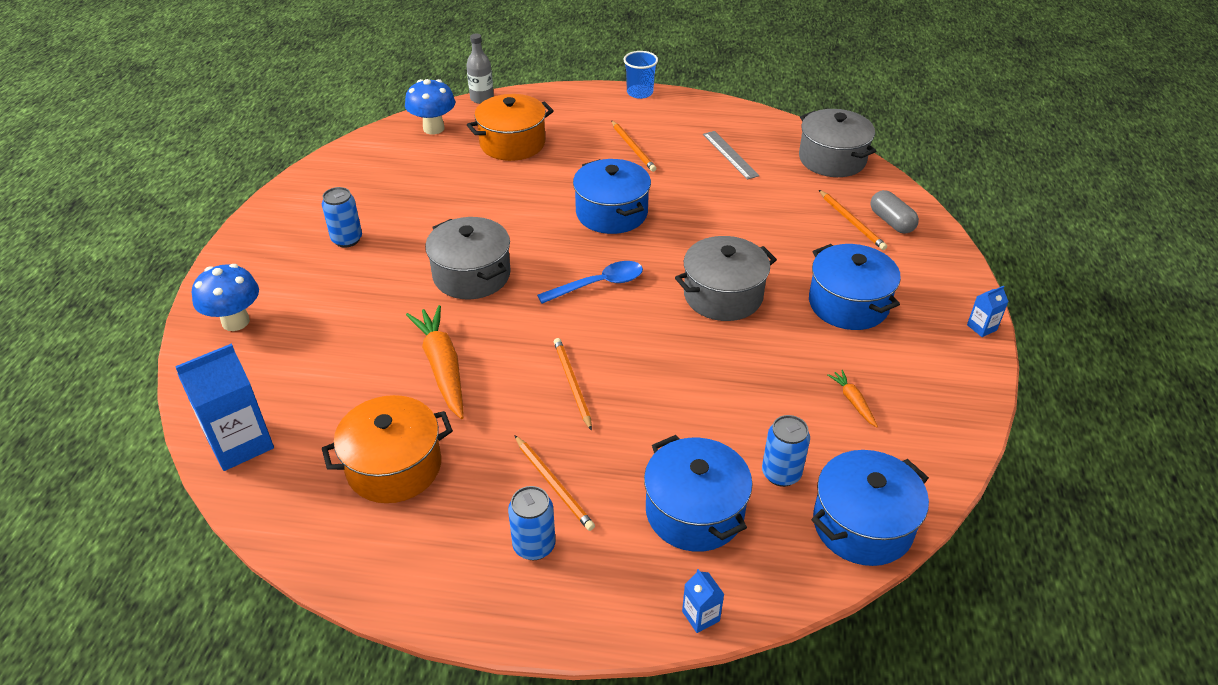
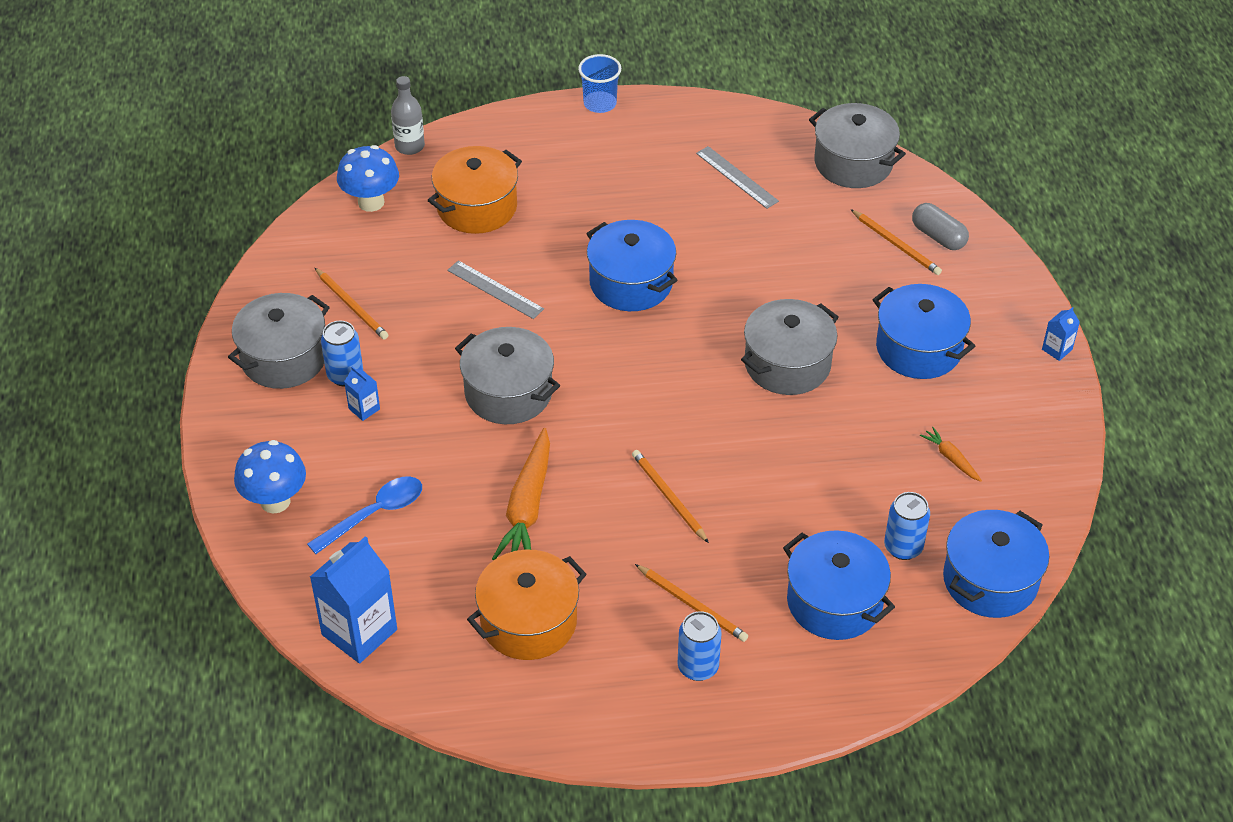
camera: 15 degrees left, 5 degrees up
(307, 219) = (284, 358): none -> grey pot
(442, 367) = (527, 507): orange carrot -> orange carrot turned 135 degrees counterclockwise
(498, 200) = (495, 289): none -> grey ruler
(598, 284) = (651, 377): blue spoon -> blue spoon (375, 514)
(633, 148) = (622, 188): orange pencil -> orange pencil (352, 306)
(700, 616) = (871, 695): blue carton -> blue carton (364, 409)

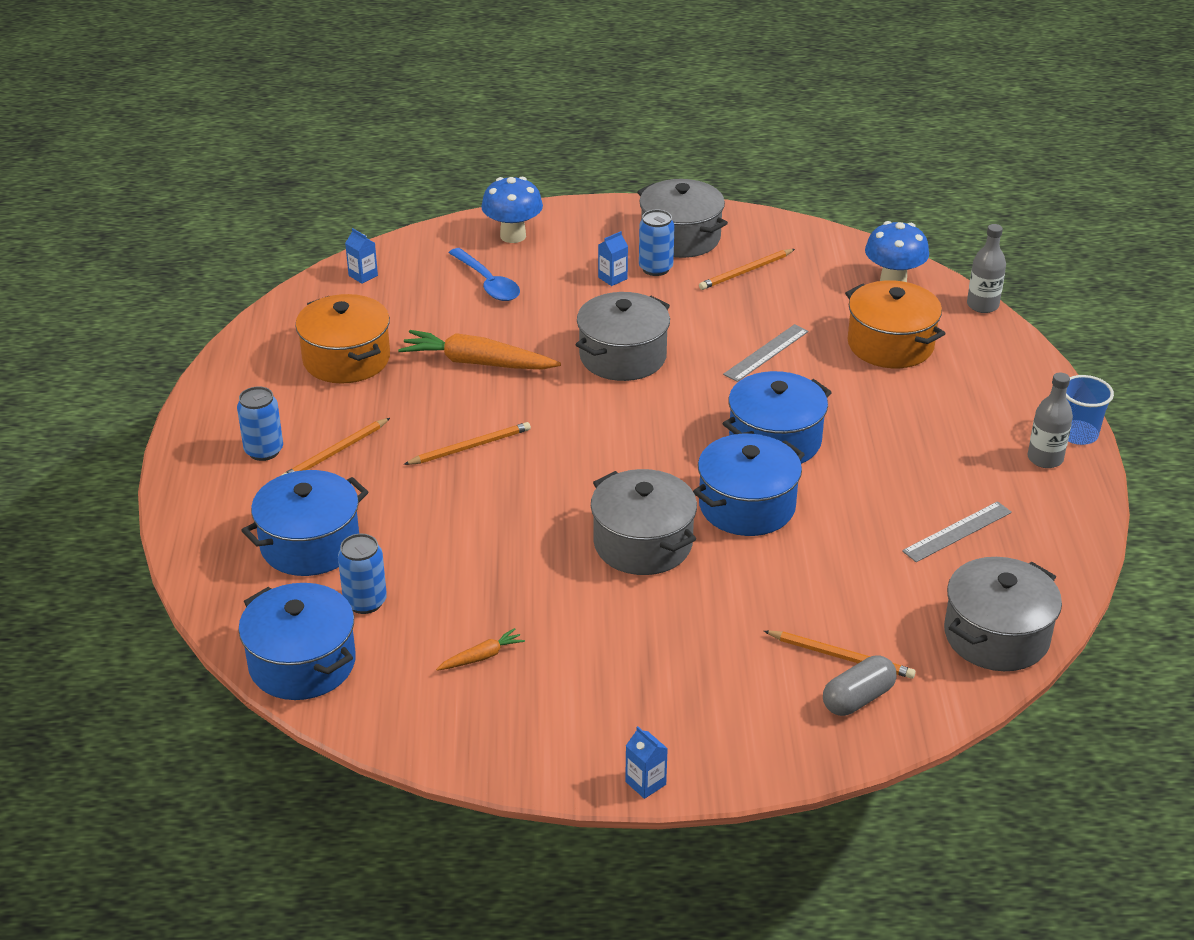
camera: 95 degrees right, 10 degrees down
(359, 632) = (363, 275): blue carton -> blue carton, size x0.46
(635, 124) = (1045, 458): none -> grey bottle
(896, 244) = (841, 657): orange pencil -> orange pencil turned 120 degrees counterclockwise
(919, 348) = (658, 653): blue pot -> blue pot (747, 506)

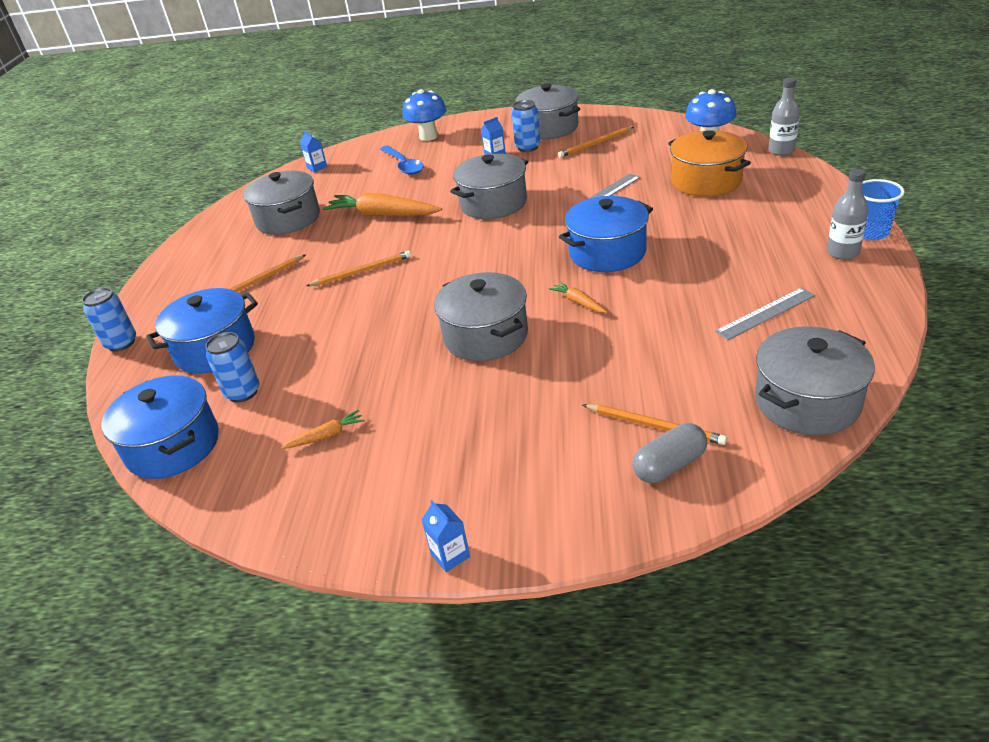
camera: 10 degrees right, 0 degrees up
(264, 451) = (206, 283): blue can -> blue can (121, 343)
(346, 359) = (288, 219): orange pot -> grey pot
(747, 506) = (579, 302): blue pot -> orange carrot

